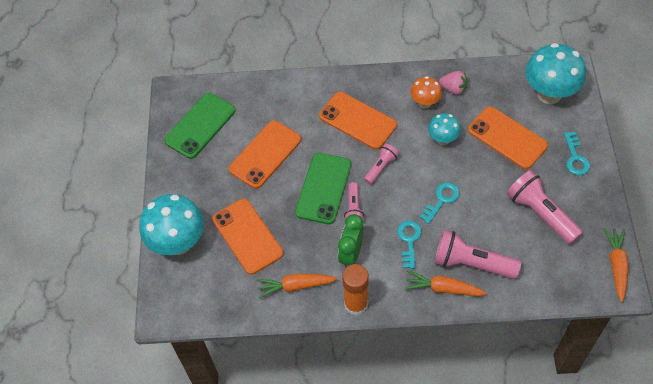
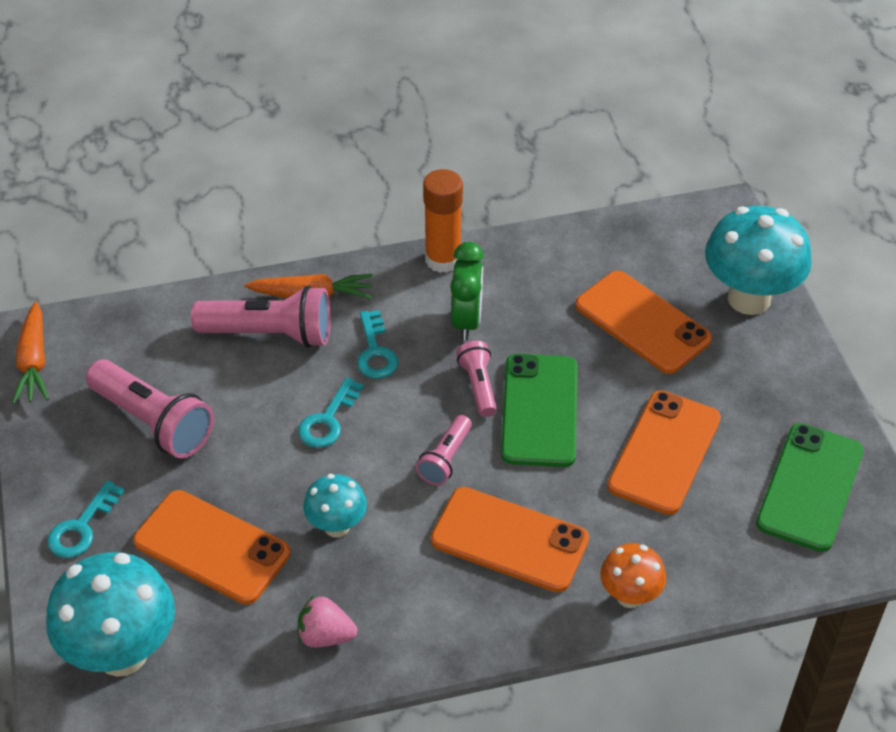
camera: 165 degrees right, 10 degrees down
(295, 286) = (542, 269): orange carrot -> none
(425, 103) = (381, 596): orange mushroom -> orange mushroom (629, 596)
(575, 158) = (82, 527): turquoise key -> turquoise key turned 135 degrees counterclockwise

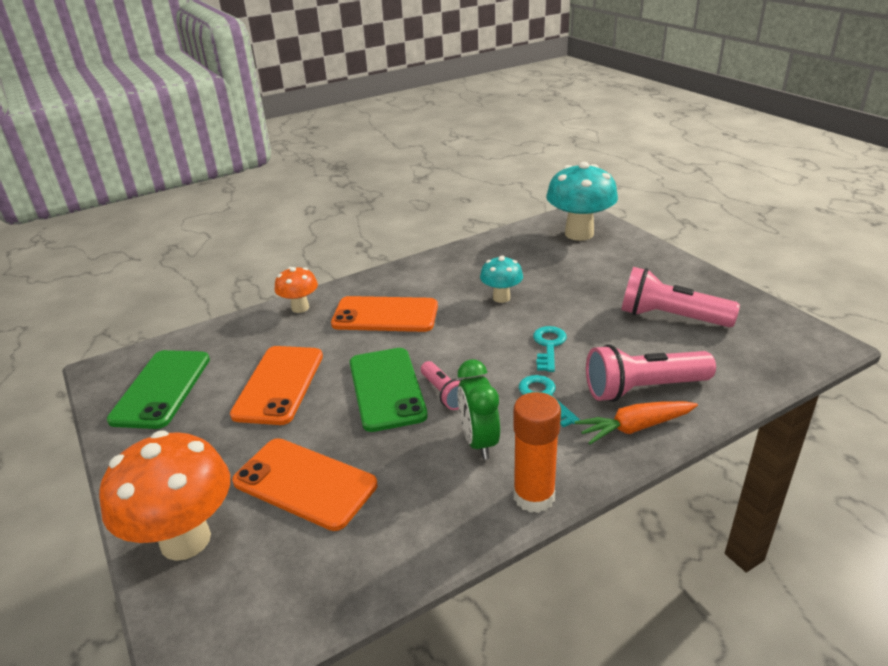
camera: 165 degrees right, 15 degrees down
(34, 362) = (797, 328): orange carrot -> none
(82, 527) = (655, 266): turquoise key -> none
(212, 547) = (570, 274): orange phone -> none
(325, 636) = (477, 259): pink strawberry -> none
(445, 459) = (448, 344): pink flashlight -> none
(749, 299) = (185, 540): turquoise mushroom -> orange mushroom

